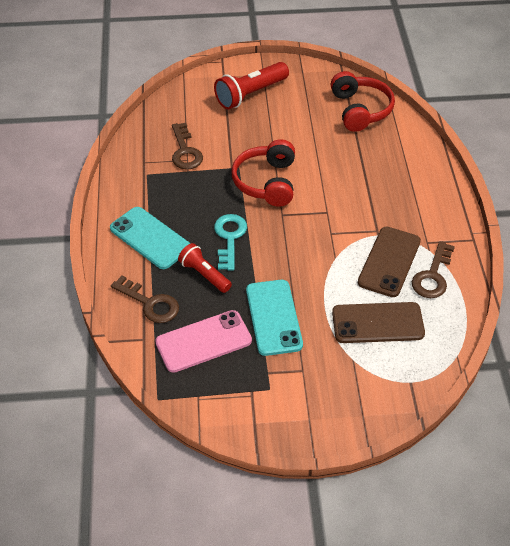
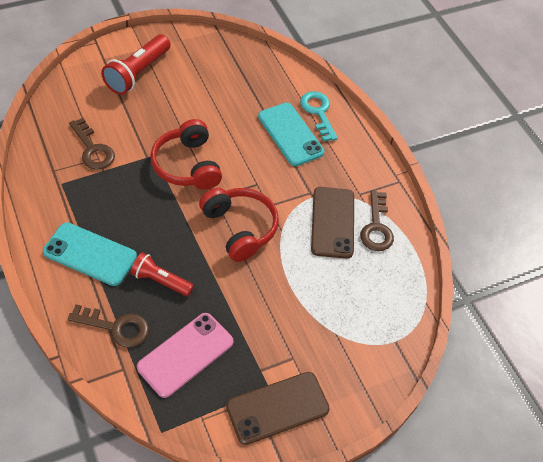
camera: 25 degrees left, 5 degrees up
(229, 238) = (172, 234): turquoise key -> turquoise key (318, 112)
(273, 317) = (245, 309): turquoise phone -> turquoise phone (290, 134)
(360, 110) = (250, 70): red headphones -> red headphones (240, 228)
(377, 323) = (344, 289): brown phone -> brown phone (277, 408)

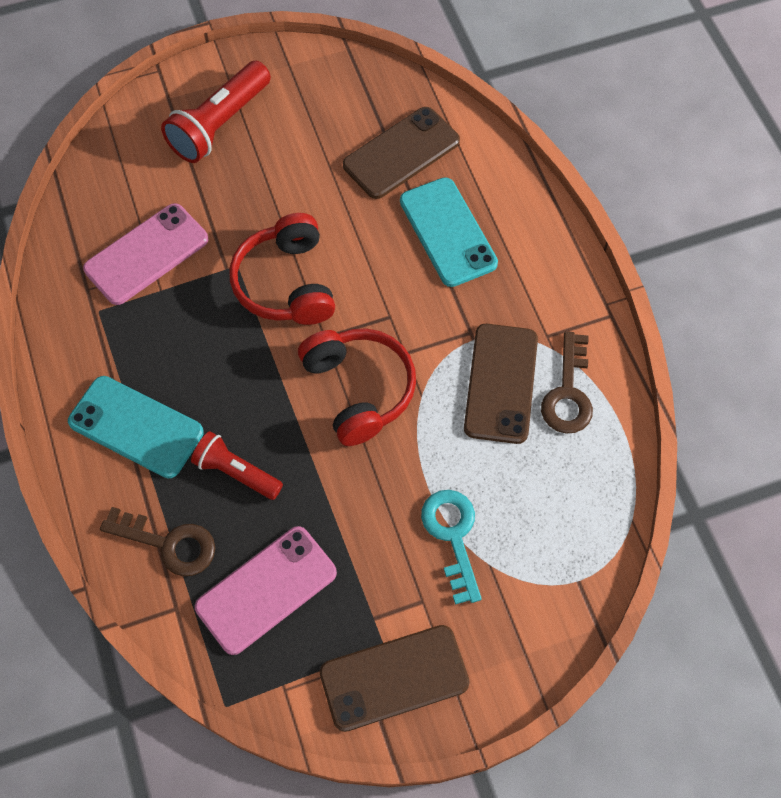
camera: 10 degrees right, 10 degrees up
(93, 149) = (146, 254): brown key -> pink phone
(257, 89) = (401, 153): none -> brown phone
(318, 112) = (494, 194): turquoise key -> turquoise key (452, 536)

